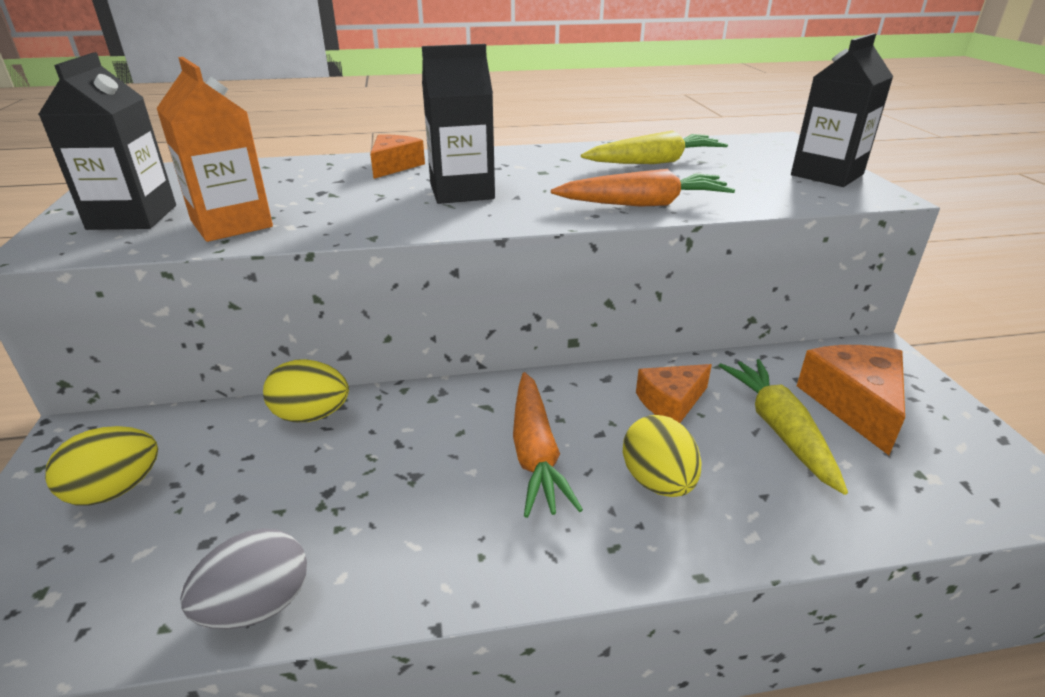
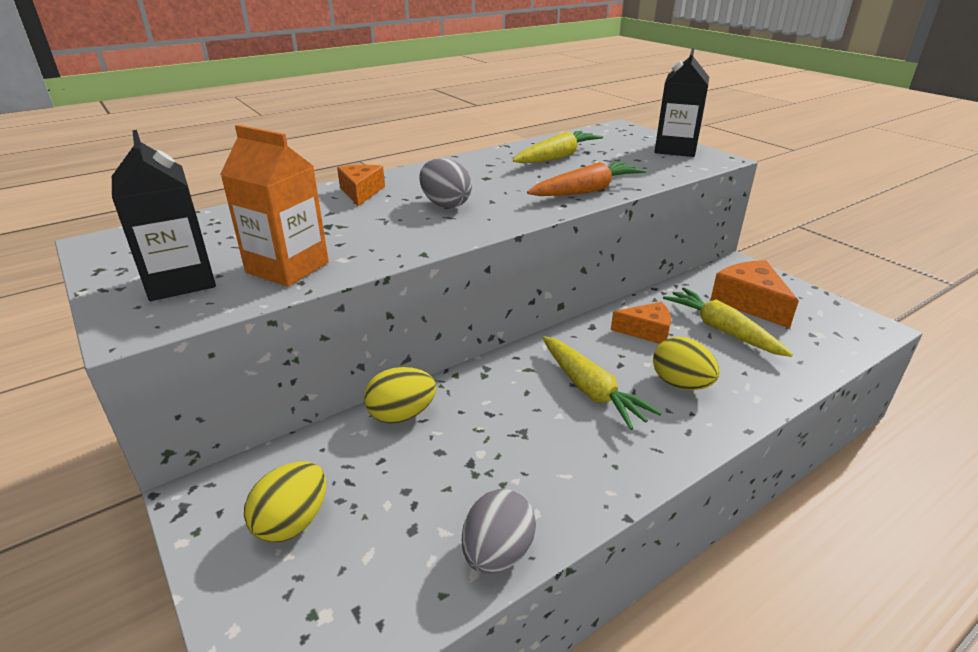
camera: 25 degrees left, 0 degrees up
(462, 192) = (445, 204): black carton -> grey egg
(535, 453) = (591, 390): orange carrot -> yellow carrot
(671, 402) = (646, 331): orange cheese -> orange cheese turned 120 degrees counterclockwise

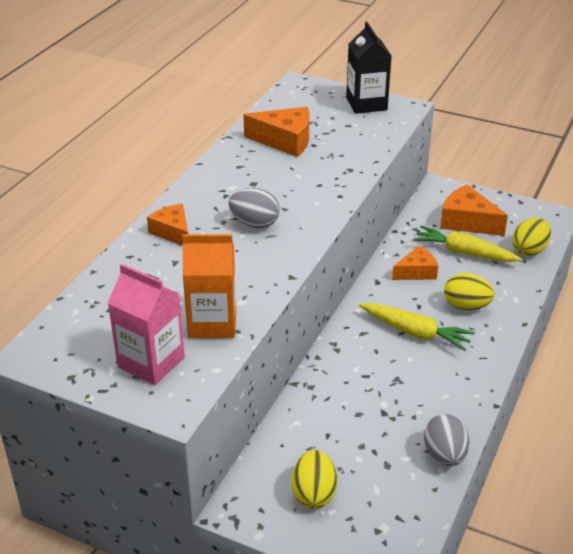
camera: 30 degrees left, 5 degrees up
(180, 281) = (151, 362): black carton -> pink carton
(401, 415) = (310, 400): yellow egg -> yellow egg (529, 250)
(557, 157) = (285, 141): yellow carrot -> orange cheese
(586, 191) = (343, 175): orange carrot -> none

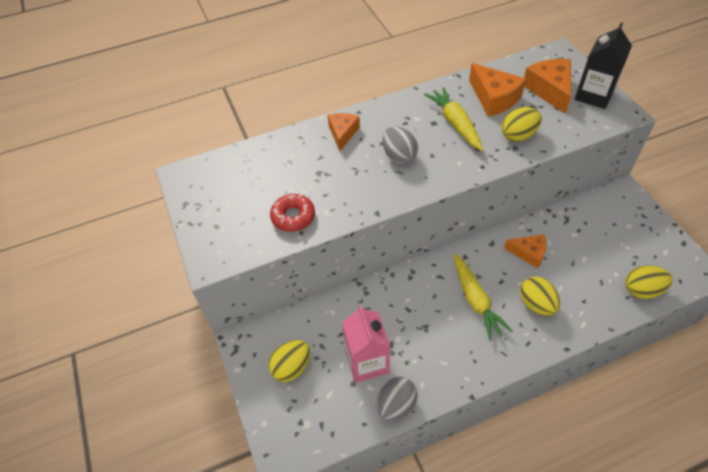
camera: 45 degrees right, 15 degrees up
(151, 362) = (232, 222): pink carton -> pink carton (367, 362)
(212, 323) = (293, 217): orange carton -> red donut
(341, 159) = (518, 135): none -> yellow egg
(464, 253) = (583, 260): yellow carrot -> yellow carrot (455, 123)
(467, 221) = (615, 235): orange cheese -> orange cheese (549, 90)

